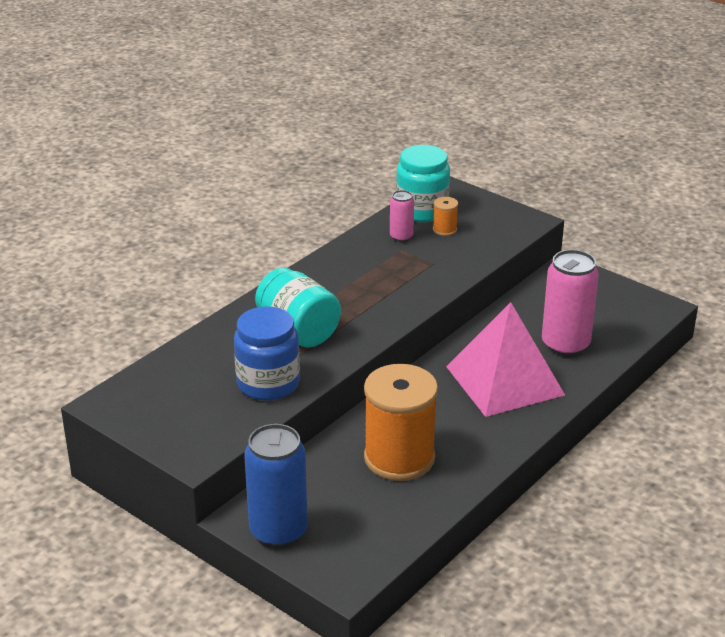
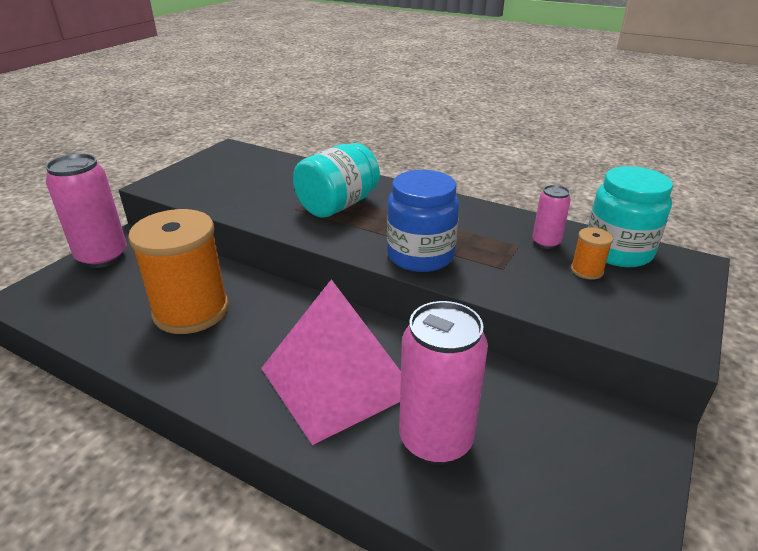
camera: 80 degrees right, 0 degrees up
(268, 383) = (253, 201): blue jar -> blue jar (420, 255)
(278, 532) = (102, 257): blue can -> pink can

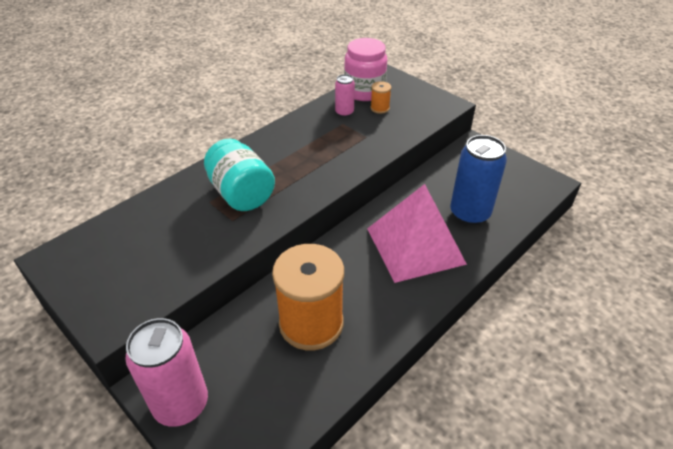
camera: 75 degrees left, 10 degrees up
(420, 255) = (338, 166): blue jar -> none
(435, 440) = (469, 214): pink can -> blue can
(618, 251) = (364, 92): turquoise jar -> pink jar

